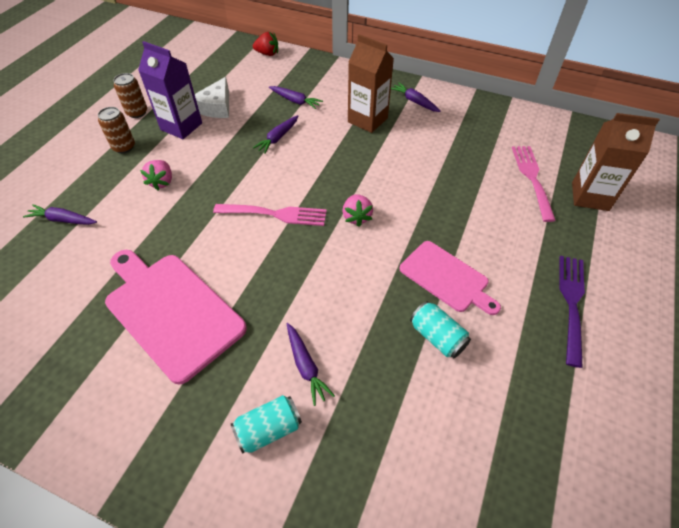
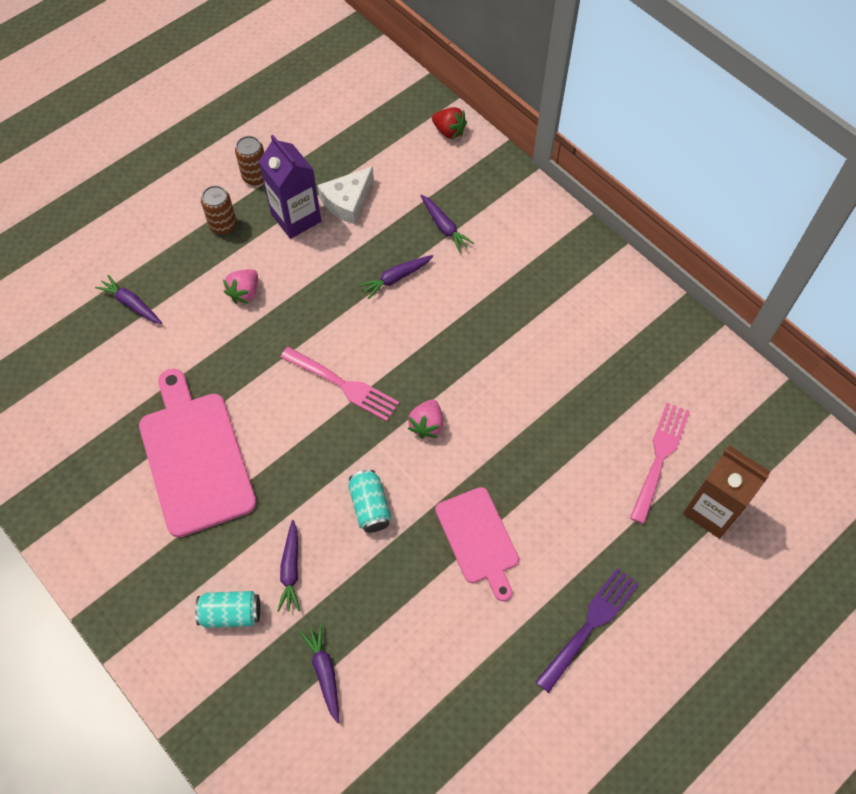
camera: 25 degrees right, 10 degrees up
(367, 120) = (515, 291): brown carton -> none
(414, 101) = (591, 284): purple carrot -> purple carrot (324, 672)
(437, 337) = (429, 597): turquoise can -> turquoise can (370, 506)

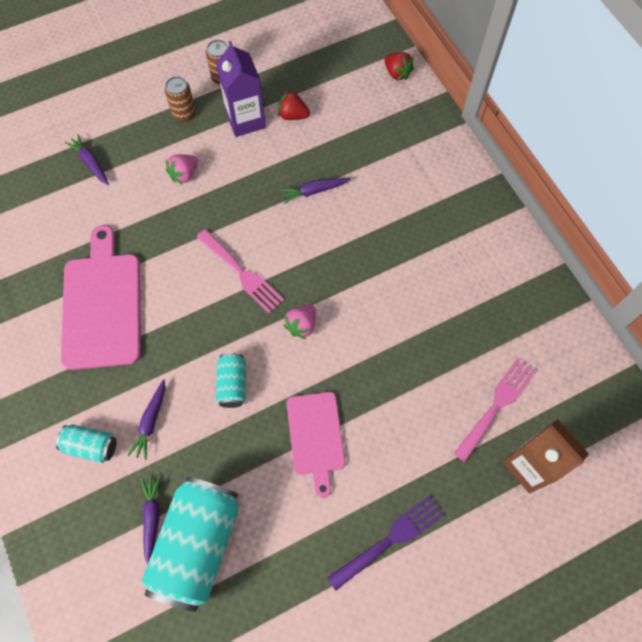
camera: 15 degrees right, 5 degrees up
(347, 201) = (292, 115): white cheese -> red strawberry
(383, 686) = (197, 544): none -> turquoise can
(444, 227) = (368, 156): purple carrot -> none

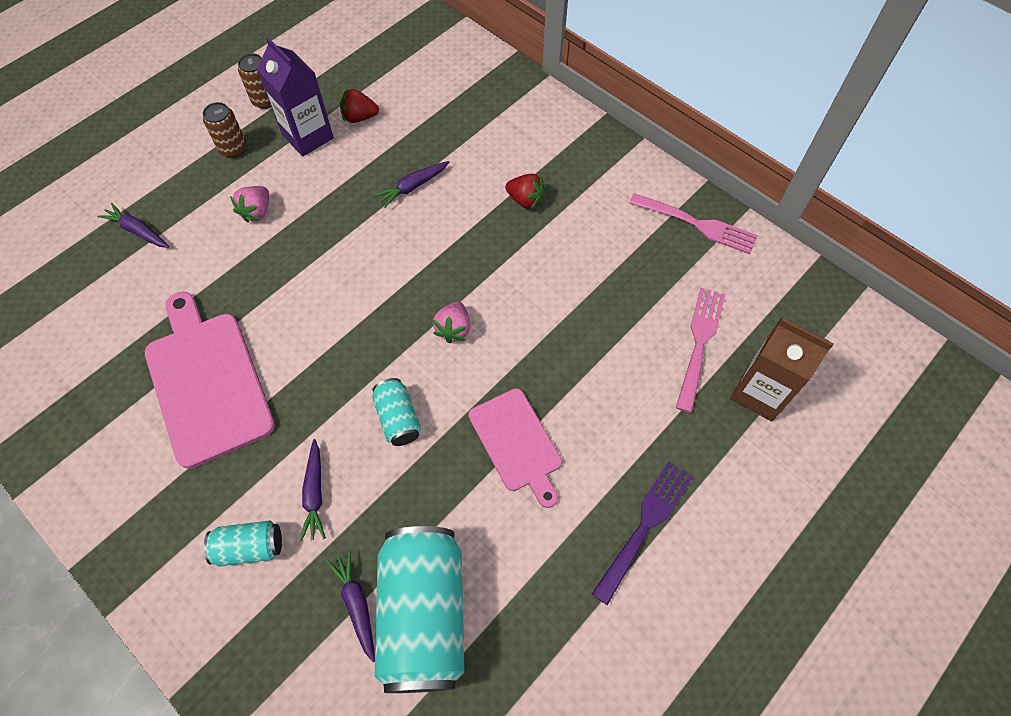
camera: 20 degrees left, 5 degrees down
(241, 273) = (363, 295): pink fork -> pink fork (697, 224)
(397, 73) = (457, 47): red strawberry -> red strawberry (525, 200)

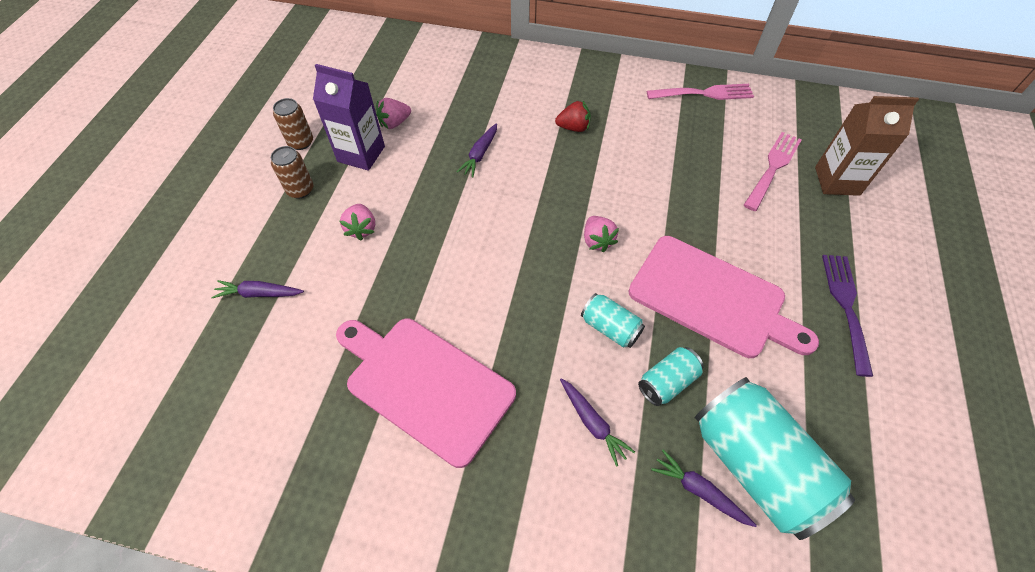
camera: 30 degrees left, 5 degrees down
(249, 547) = (574, 500): turquoise can -> turquoise can (667, 382)
(359, 117) = (394, 123): red strawberry -> pink strawberry
(517, 443) = (712, 298): pink cutting board -> pink cutting board, size x1.60
(699, 343) = (773, 168): pink fork -> pink fork turned 45 degrees clockwise

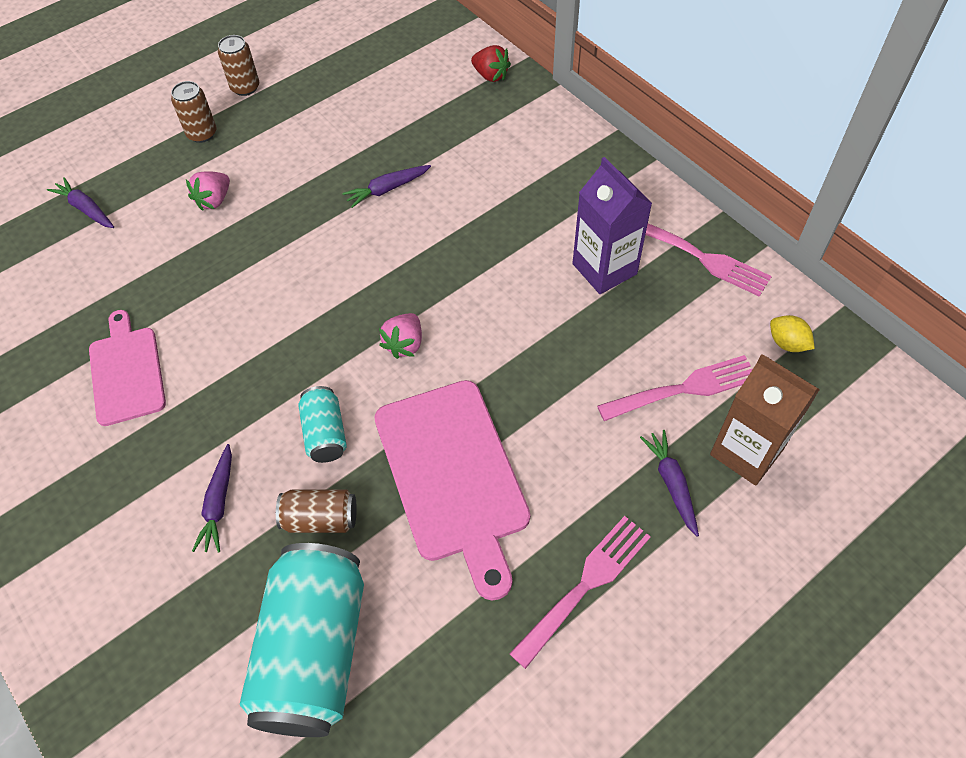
camera: 40 degrees right, 0 degrees up
(361, 154) = (283, 128): purple carton -> purple carton (604, 269)
(394, 123) = (342, 112): pink strawberry -> none
(425, 385) = (126, 372): pink cutting board -> pink cutting board, size x0.62
(573, 128) = (509, 214): red strawberry -> red strawberry (490, 75)
(667, 382) = (320, 519): turquoise can -> brown can
(699, 491) = (241, 630): purple carrot -> purple carrot (671, 483)
(792, 114) = (787, 343): none -> yellow lemon
(846, 307) = (585, 585): purple fork -> pink fork

